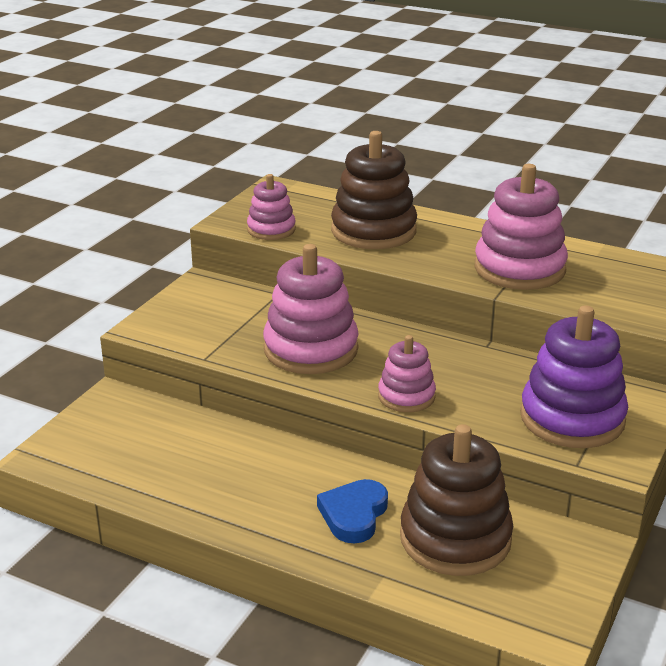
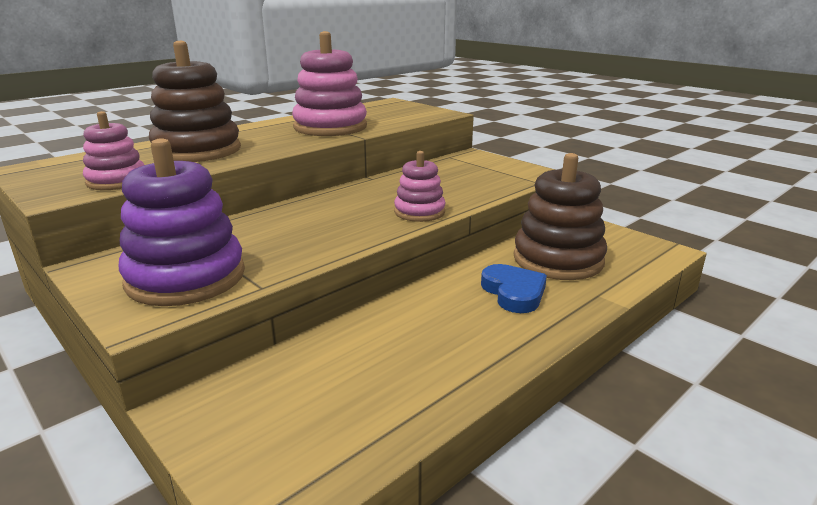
camera: 70 degrees left, 5 degrees down
(311, 349) = (307, 234): pink stacking toy -> none
(354, 515) = (514, 292): blue heart -> blue heart turned 150 degrees counterclockwise
(572, 418) = (485, 174): purple stacking toy -> purple stacking toy (186, 278)

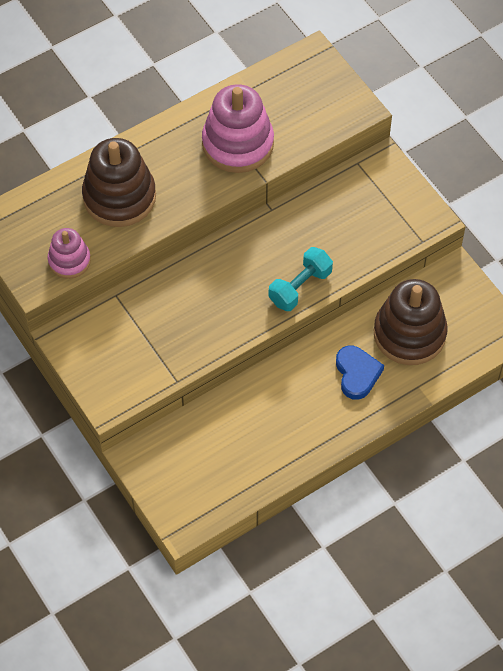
camera: 10 degrees right, 35 degrees up
(186, 278) = (127, 362): purple stacking toy -> none
(419, 212) = (300, 287): pink stacking toy -> turquoise dumbbell

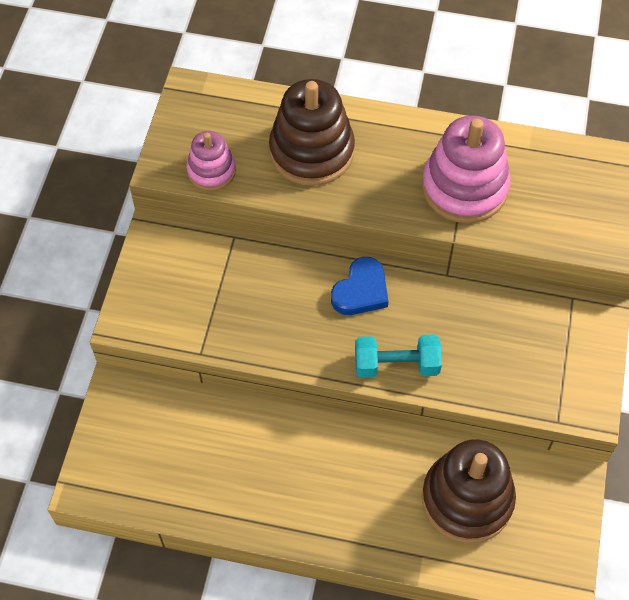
camera: 45 degrees right, 0 degrees up
(357, 374) = (378, 492): blue heart -> blue heart (361, 291)

